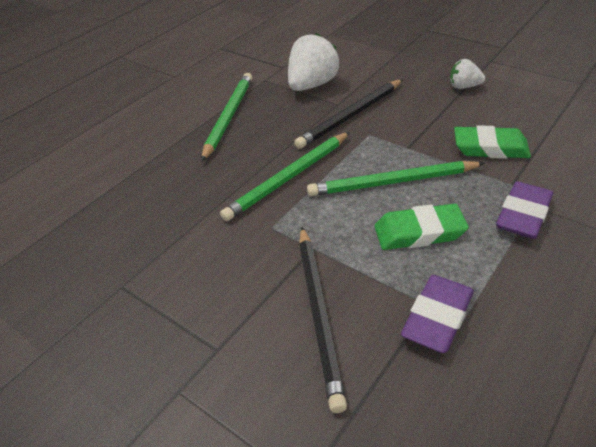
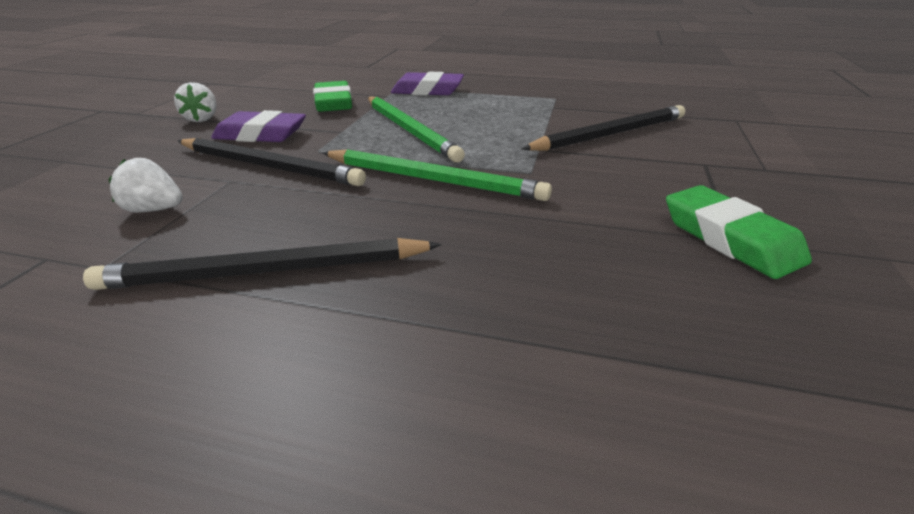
camera: 115 degrees left, 10 degrees down
(229, 116) = (265, 272): green pencil -> black pencil
(312, 85) = (154, 210): white strawberry -> white strawberry, size x0.55
(419, 232) = (476, 115): green eraser -> green eraser (730, 239)
(437, 317) = (561, 103): purple eraser -> purple eraser (261, 135)

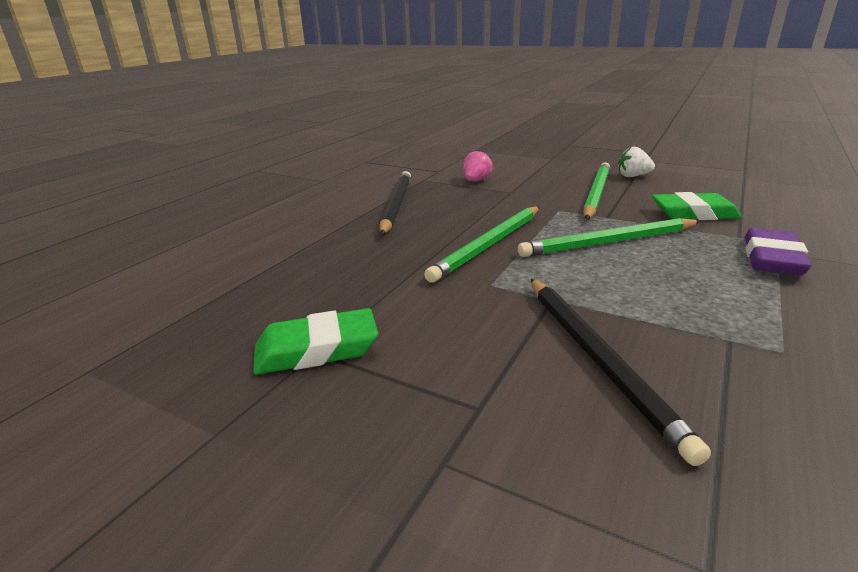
camera: 105 degrees right, 5 degrees down
(154, 210) = (476, 181): white strawberry -> pink strawberry
(261, 135) = (596, 193): purple eraser -> green pencil
(269, 166) = (530, 199): black pencil -> none

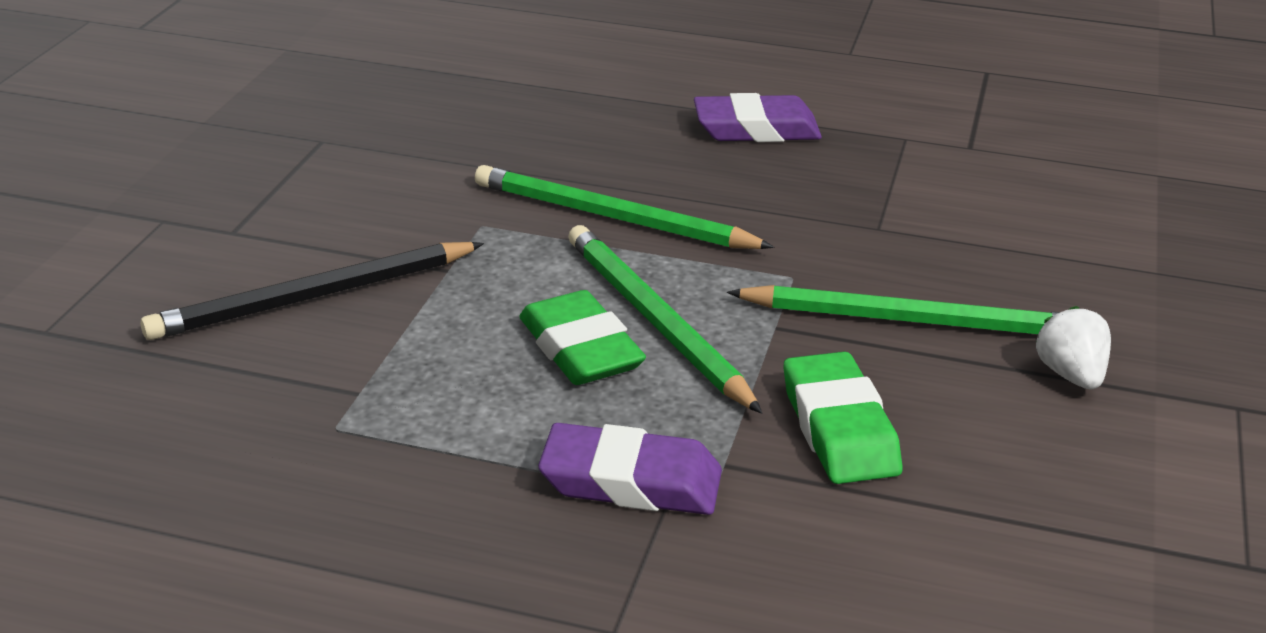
camera: 75 degrees right, 5 degrees up
(317, 350) = (324, 140): green eraser -> green eraser (580, 349)
(396, 205) = (756, 129): black pencil -> purple eraser
(476, 181) = (925, 189): pink strawberry -> none

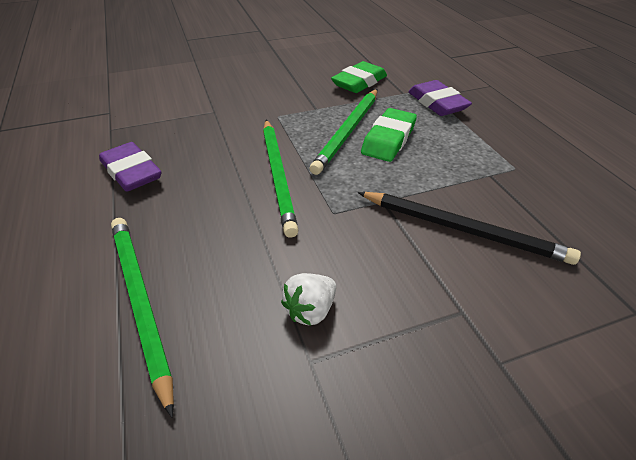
camera: 125 degrees left, 10 degrees up
(913, 320) = (279, 87): green pencil -> green pencil (140, 302)
(1070, 375) = (280, 60): white strawberry -> white strawberry (310, 310)

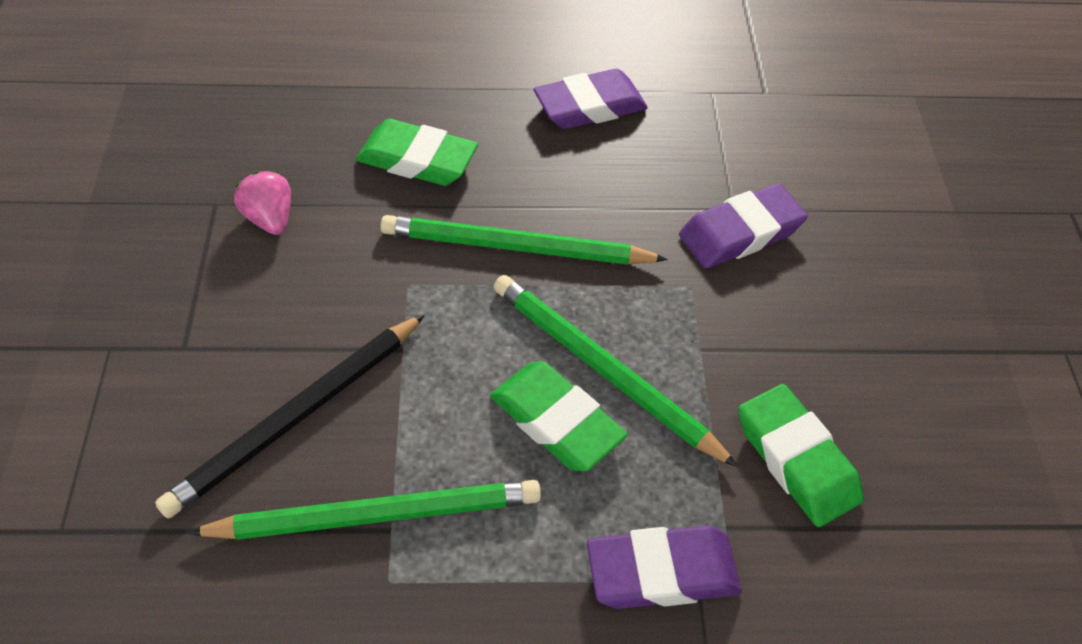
camera: 105 degrees right, 10 degrees up
(140, 302) = (359, 100): green pencil -> green pencil (377, 514)
(211, 241) = (417, 160): none -> green eraser
(232, 107) = (740, 233): none -> purple eraser
(310, 310) = (270, 219): white strawberry -> pink strawberry

